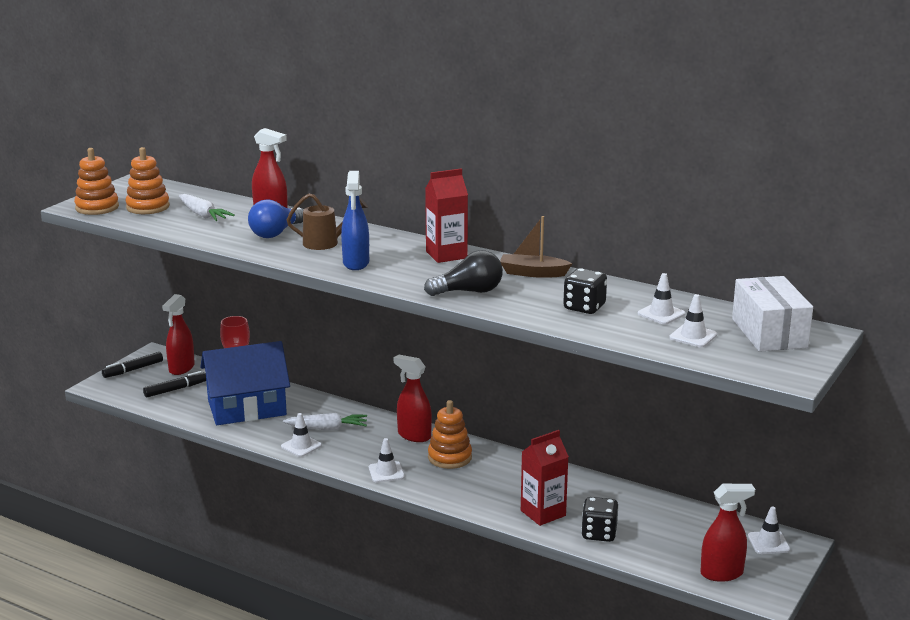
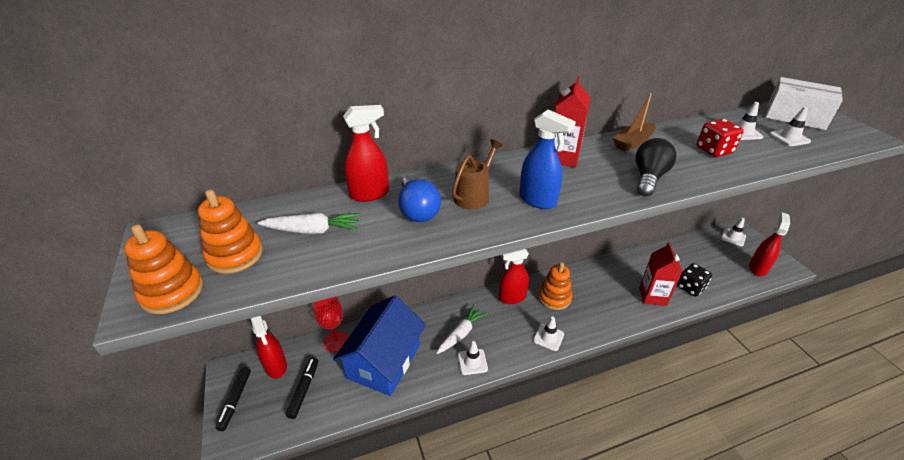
camera: 50 degrees left, 15 degrees up
(584, 307) = (714, 150): black dice -> red dice

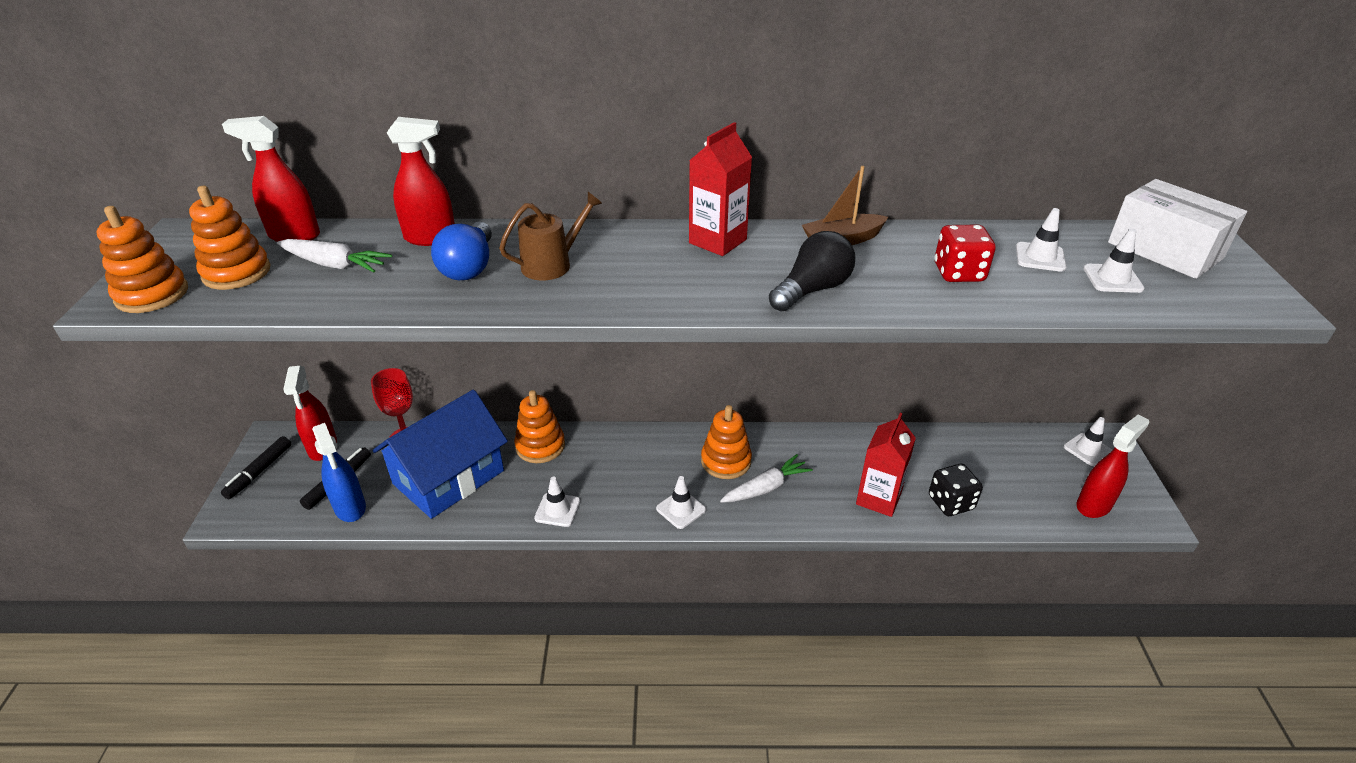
camera: 20 degrees right, 0 degrees up
(433, 320) = (540, 446): none -> orange stacking toy
(461, 333) = (565, 472): white carrot -> white carrot (766, 487)
(512, 297) = (665, 446): red spray bottle -> red spray bottle (294, 236)
(538, 200) = (627, 286): blue spray bottle -> blue spray bottle (350, 508)

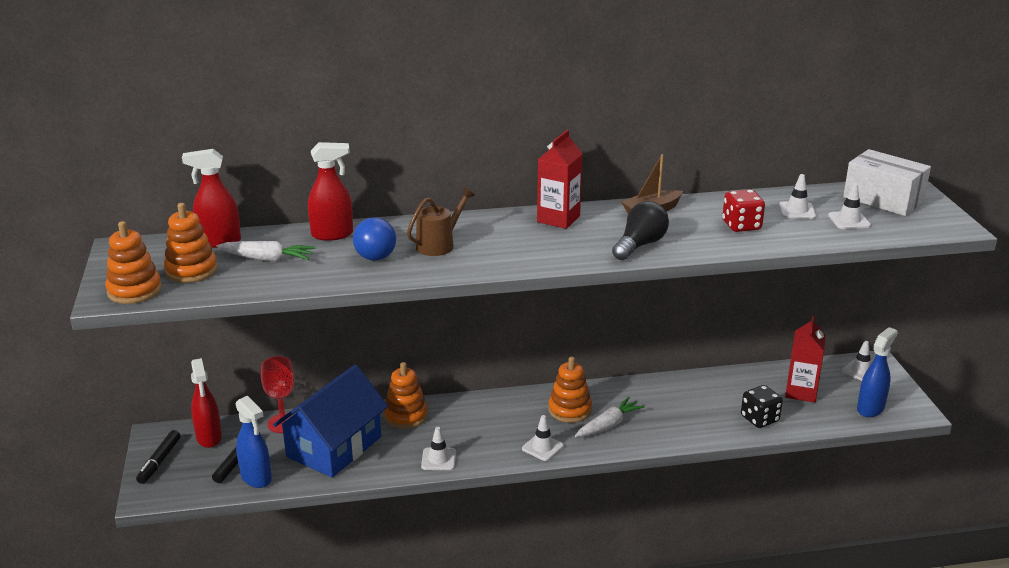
camera: 10 degrees left, 10 degrees down
(878, 498) = (702, 422): red carton -> red carton (801, 392)
(1094, 505) = (870, 408): red spray bottle -> blue spray bottle

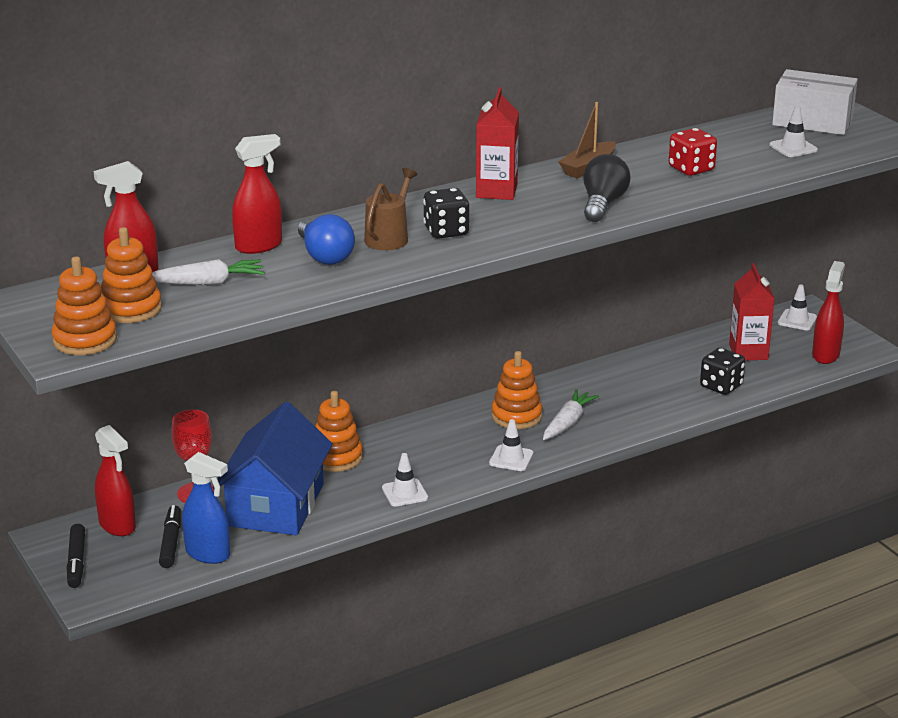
camera: 20 degrees left, 0 degrees up
(489, 247) = (446, 231): none -> black dice
(797, 211) = (736, 146): white traffic cone -> none
(870, 408) = (826, 355): blue spray bottle -> red spray bottle

